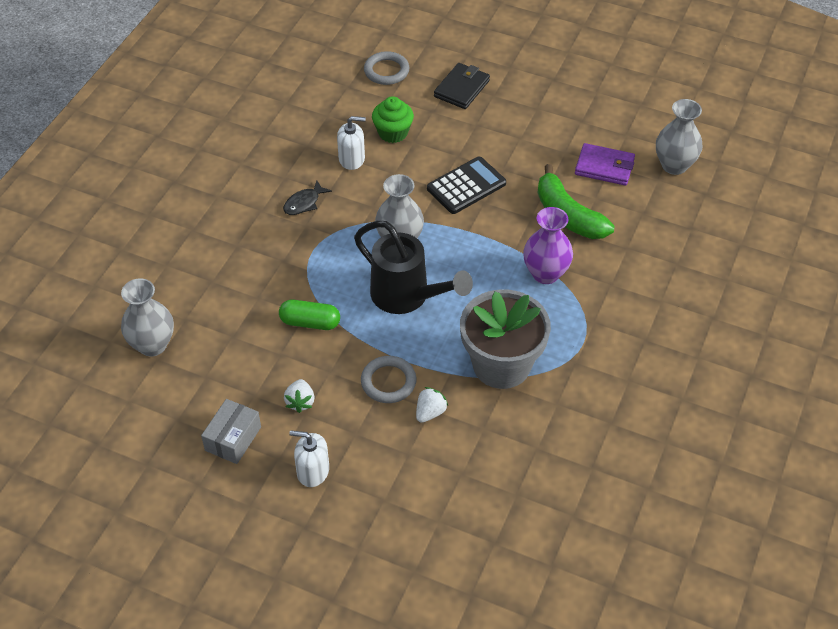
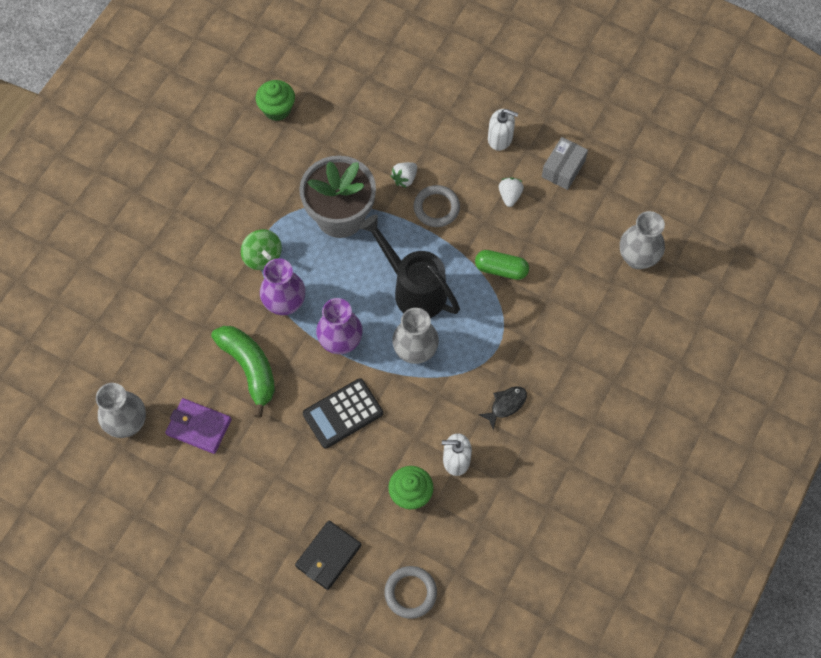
camera: 175 degrees left, 15 degrees up
(479, 244) = (340, 342): none -> purple vase
(581, 316) = (262, 257): none -> green spinning top
(608, 487) = (277, 109): none -> green cupcake

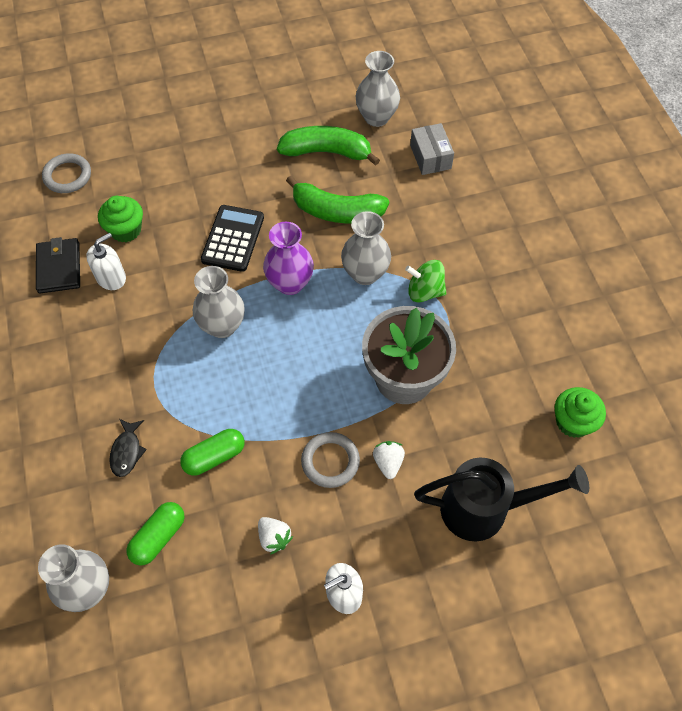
camera: 135 degrees right, 5 degrees down
(199, 427) = (326, 152): purple wallet -> green banana
(285, 303) = (365, 273): purple vase -> grey vase
(328, 556) = (149, 153): black wallet -> black wallet (59, 268)
(414, 289) = (275, 372): black watering can -> black watering can (485, 509)
(506, 405) = (105, 348): black fish -> black fish (127, 451)
(563, 169) = (247, 620): grey box -> grey box (430, 157)
(574, 252) = (158, 537): none -> green capsule

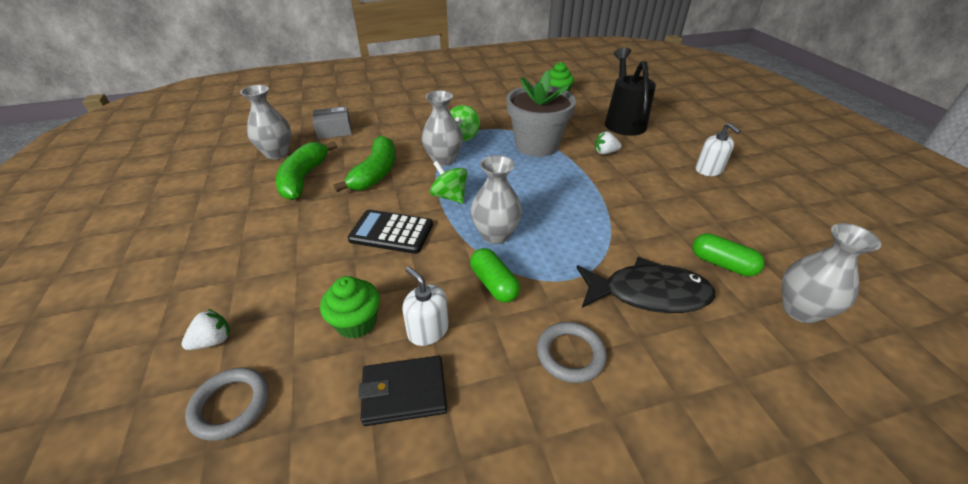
camera: 90 degrees left, 20 degrees down
(127, 451) = (648, 294): black fish -> black fish, size x2.03
(214, 456) = (631, 234): green capsule -> green capsule (494, 284)
(274, 538) = (686, 200): white strawberry -> white strawberry (213, 341)
(290, 283) = (449, 196): purple vase -> green spinning top
(330, 461) = (613, 175): grey ring -> grey ring (570, 354)

